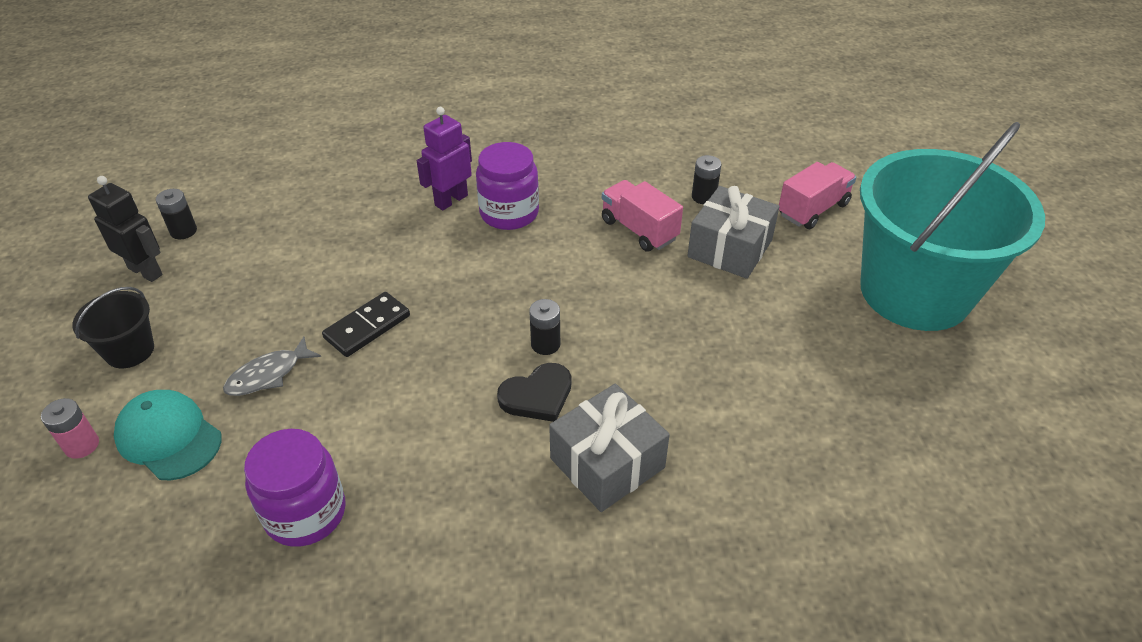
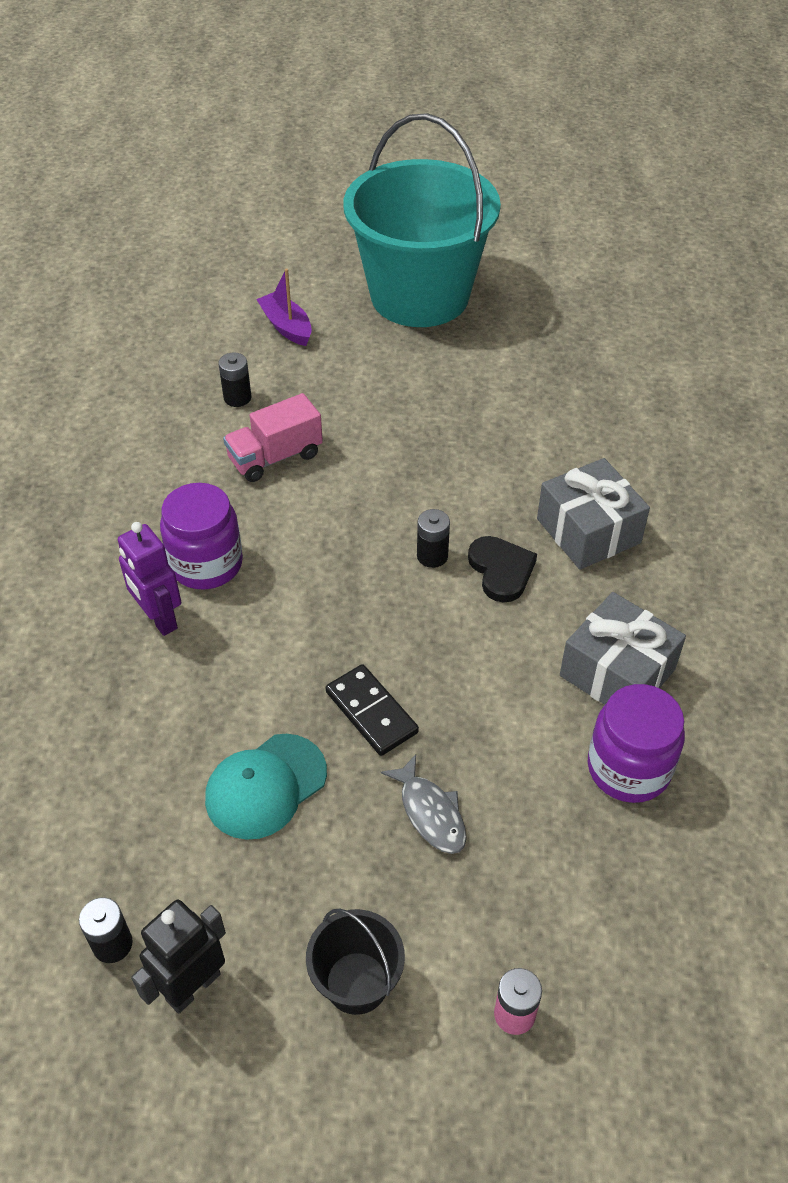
camera: 80 degrees left, 5 degrees up
(169, 437) = (513, 913): turquoise cap -> turquoise cap (265, 786)
(729, 248) = (327, 396): grey gift -> grey gift (617, 672)
(813, 209) = (286, 327): pink truck -> purple boat

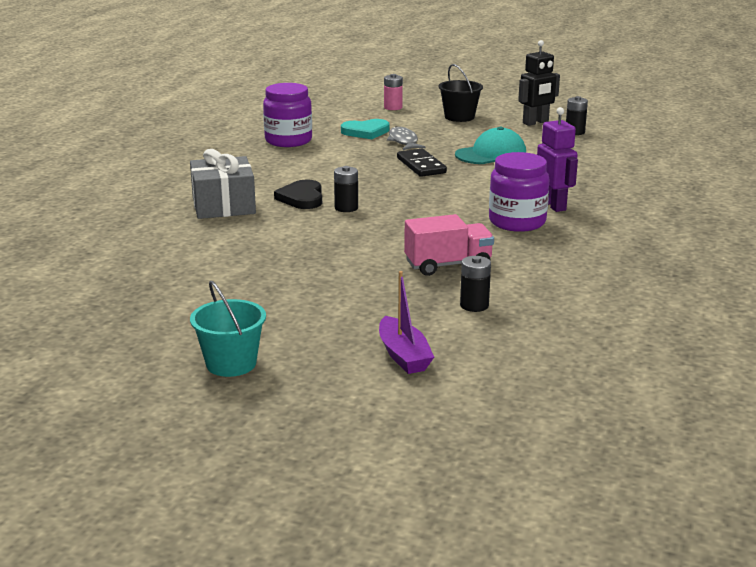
camera: 165 degrees left, 25 degrees down
(419, 296) = (231, 363): turquoise bucket -> turquoise bucket, size x0.41
(514, 845) = (366, 132): none -> turquoise heart
(617, 672) = (264, 162): grey gift -> none

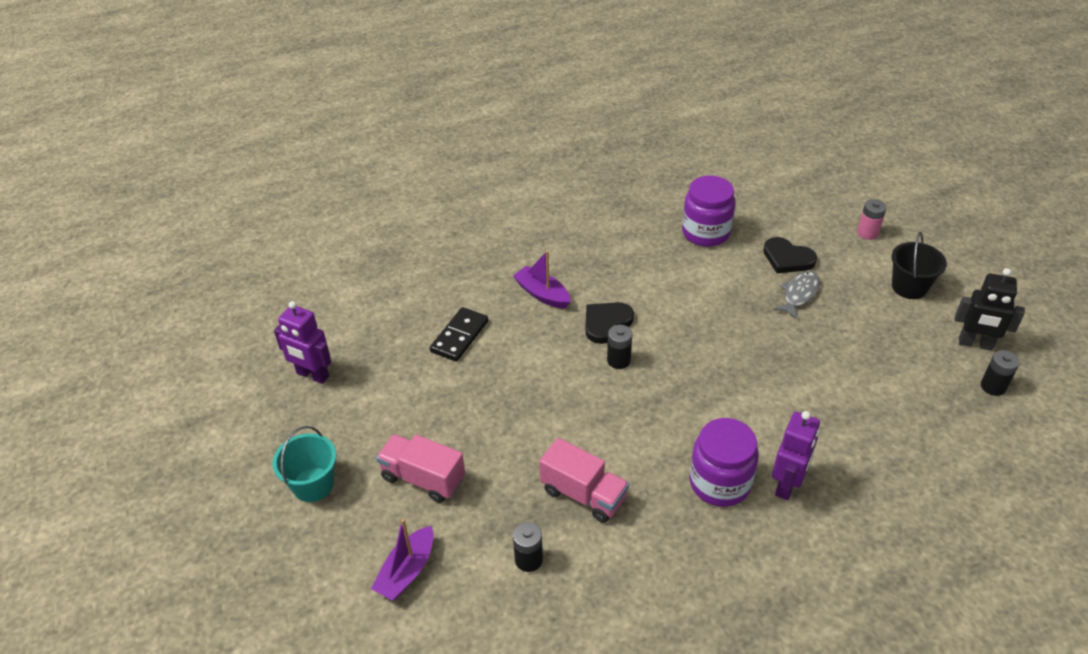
camera: 50 degrees right, 20 degrees up
(100, 320) = (312, 375): none -> purple robot
(223, 205) = (542, 294): grey gift -> purple boat
(319, 315) = (423, 478): none -> pink truck
(366, 132) = (787, 258): turquoise heart -> black heart
(421, 166) = (760, 342): black domino -> black domino (459, 336)
(491, 154) = (849, 367): turquoise cap -> none

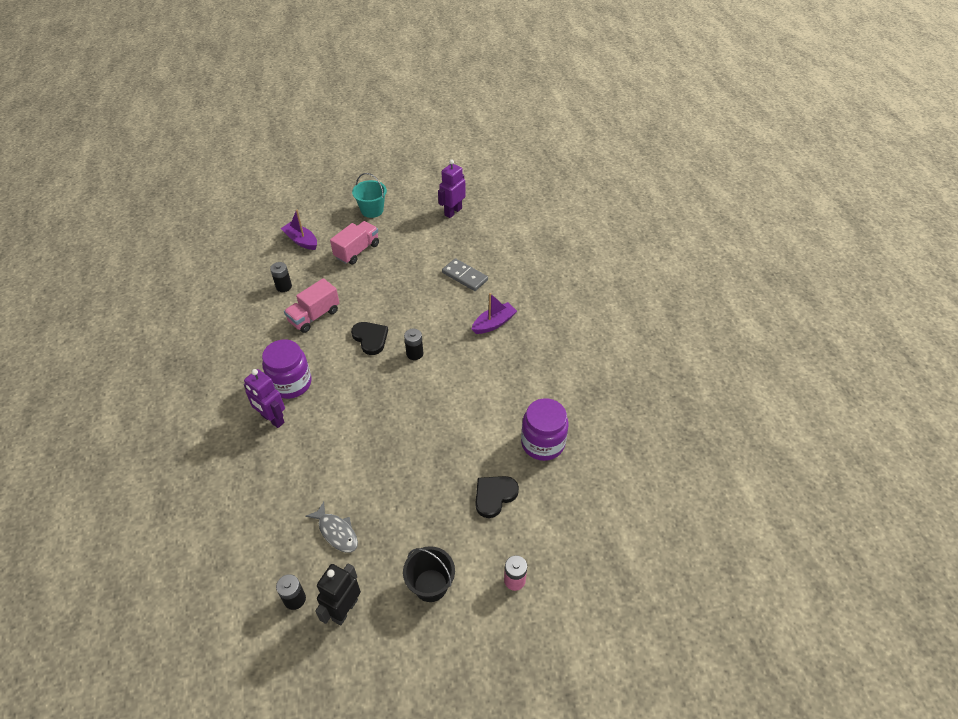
camera: 100 degrees right, 5 degrees up
(459, 336) = (465, 276): black domino -> grey domino
(606, 323) = (453, 354): black heart -> black heart (370, 338)
(799, 294) = (447, 489): grey fish -> grey fish (336, 532)

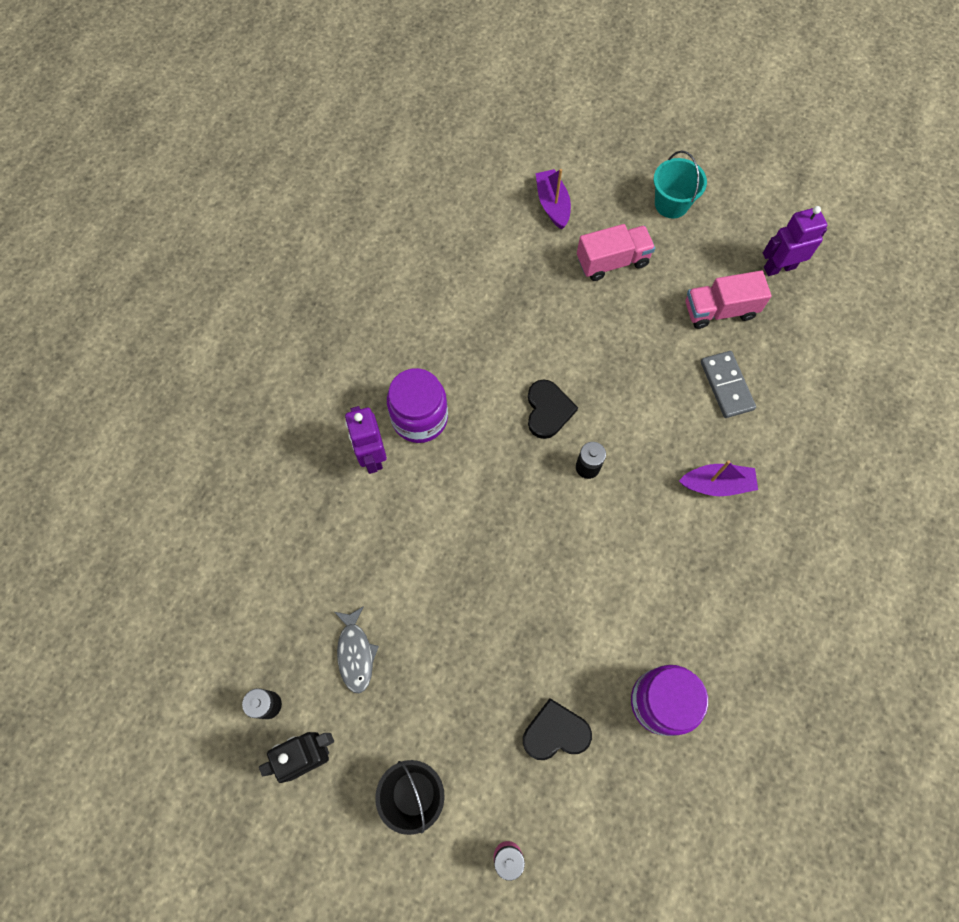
camera: 35 degrees right, 20 degrees up
(284, 286) = (491, 266): black battery -> none
(314, 316) = (501, 334): pink truck -> pink truck (719, 310)

